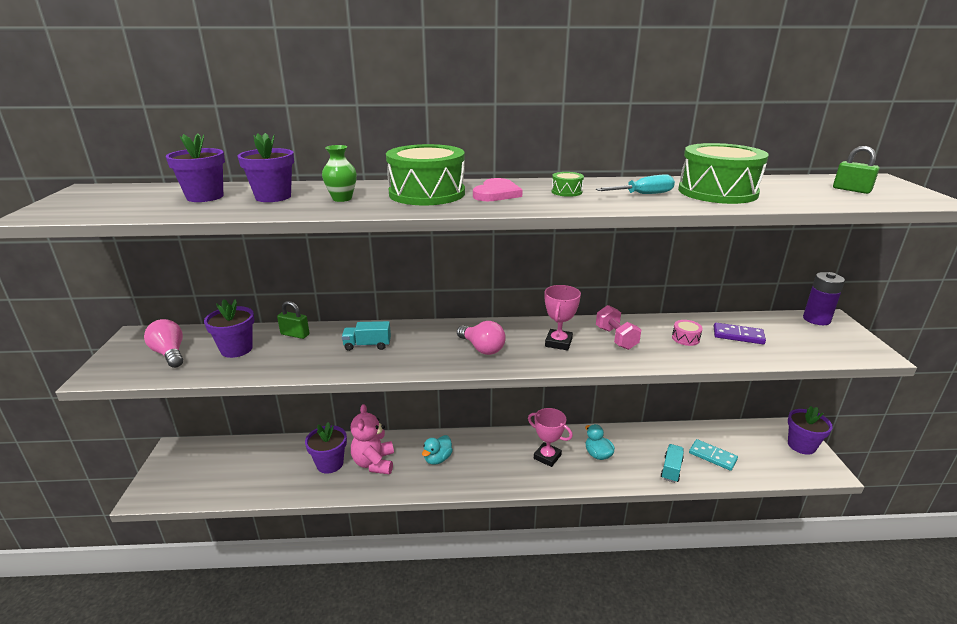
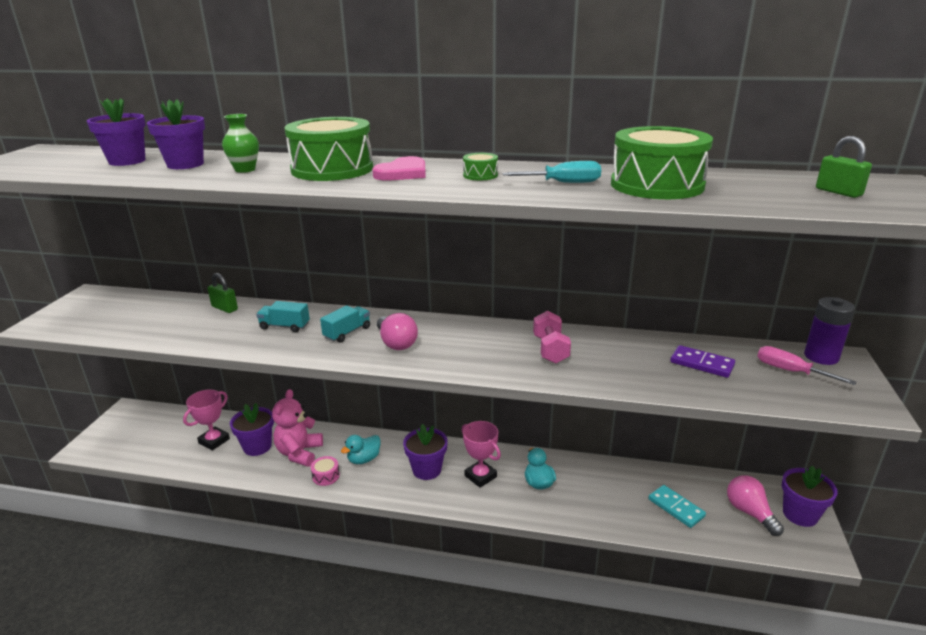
camera: 15 degrees right, 0 degrees up
(170, 354) = (105, 314): pink light bulb -> pink light bulb (749, 512)
(236, 349) = (164, 316): purple flower pot -> purple flower pot (427, 469)
(558, 343) = (482, 347): pink trophy -> pink trophy (214, 441)
(671, 469) = (617, 514): turquoise truck -> turquoise truck (347, 333)
(685, 338) = (633, 359): pink drum -> pink drum (326, 476)
(803, 333) = (790, 371): none -> pink screwdriver

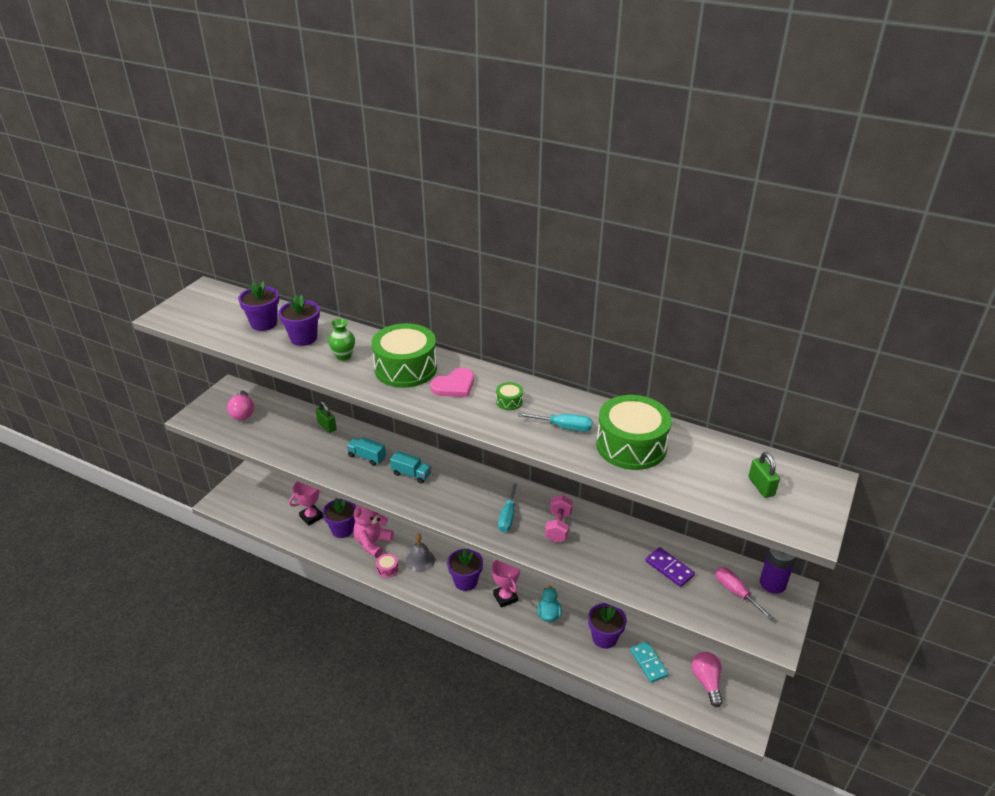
camera: 15 degrees right, 10 degrees up
(347, 333) = (411, 474): turquoise truck -> turquoise truck turned 60 degrees clockwise
(364, 459) = (420, 560): turquoise duck -> grey bell
(396, 343) = (444, 493): pink light bulb -> pink light bulb (243, 413)
(485, 351) = (507, 517): none -> turquoise screwdriver
(800, 514) = (747, 694): purple flower pot -> purple flower pot (604, 638)

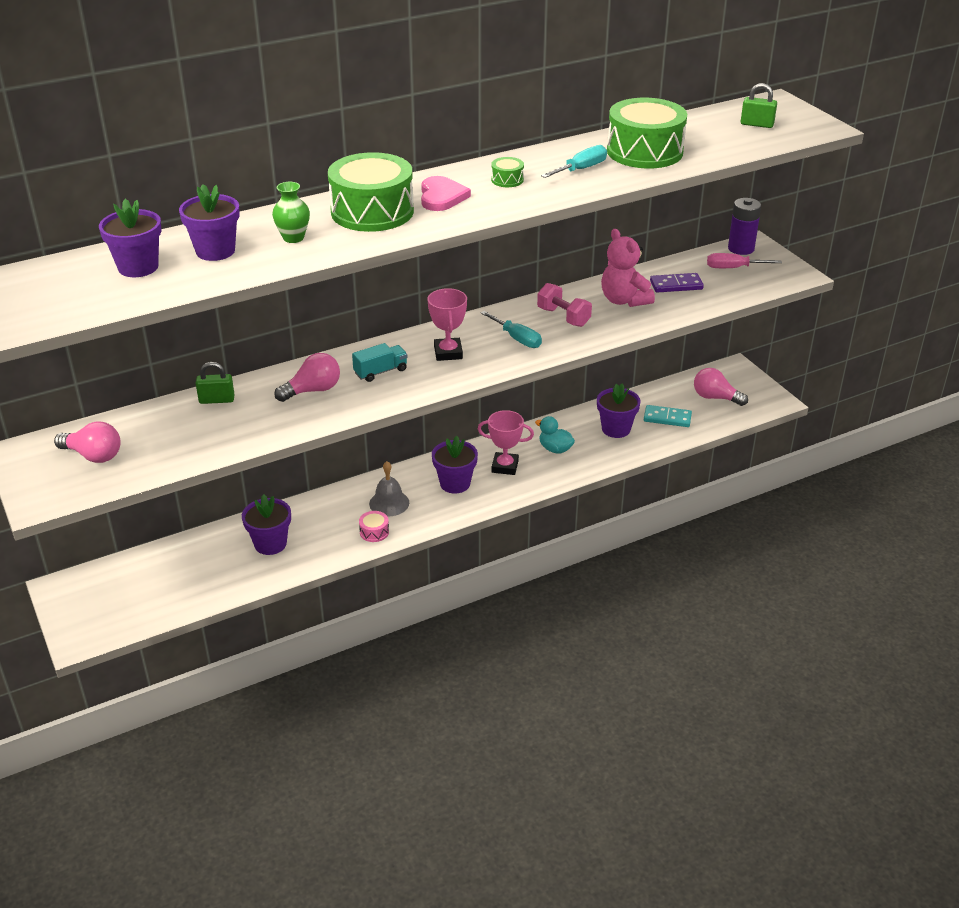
camera: 55 degrees left, 0 degrees up
(311, 517) = (216, 562): pink trophy -> pink trophy (448, 353)
(367, 457) = (312, 390): turquoise truck -> pink light bulb
(372, 543) = (321, 528): pink teddy bear -> pink teddy bear (624, 300)

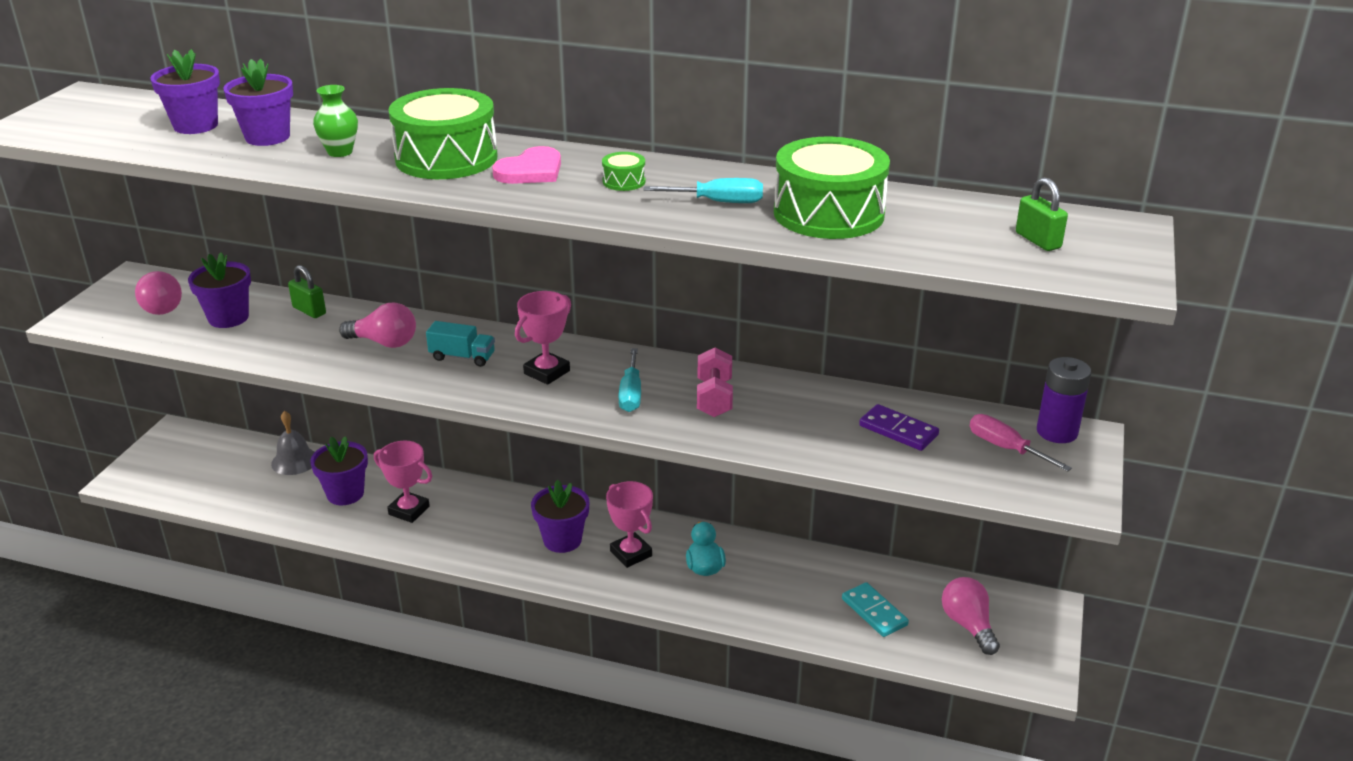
camera: 45 degrees right, 5 degrees down
(332, 526) = (409, 510): none -> pink trophy
(374, 532) = (431, 538): pink drum -> none
(389, 503) = (482, 520): grey bell -> grey bell (294, 461)
(616, 429) = (799, 588): purple flower pot -> purple flower pot (228, 318)
(624, 300) = (809, 415): pink teddy bear -> none

